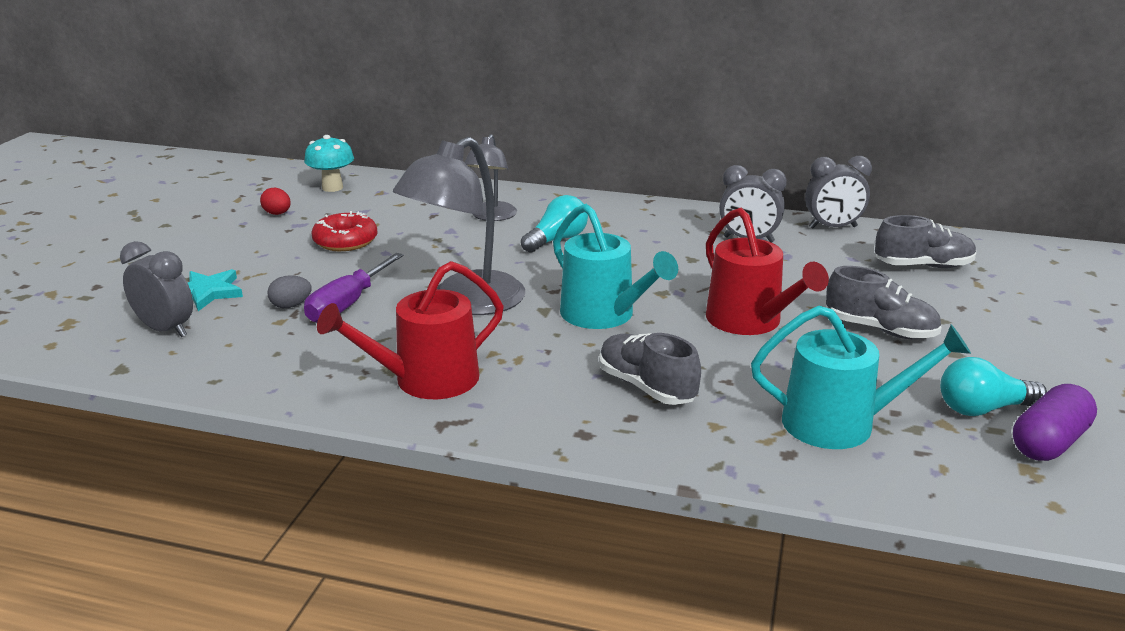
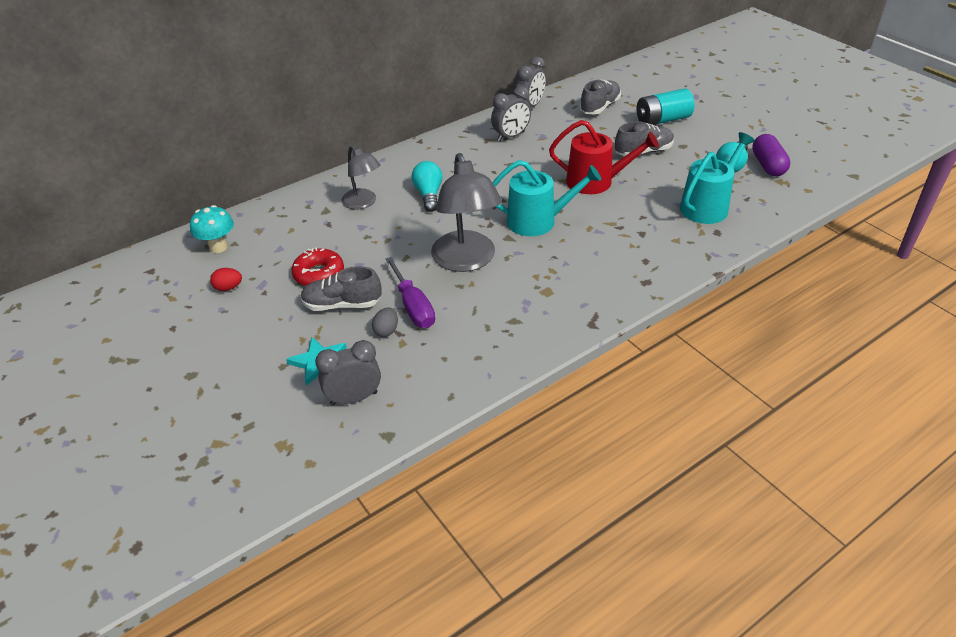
camera: 50 degrees left, 15 degrees up
(426, 380) = (541, 311): red watering can -> none
(646, 387) = (623, 243): grey shoe -> grey shoe (342, 304)
(986, 317) = (662, 120): none -> turquoise battery

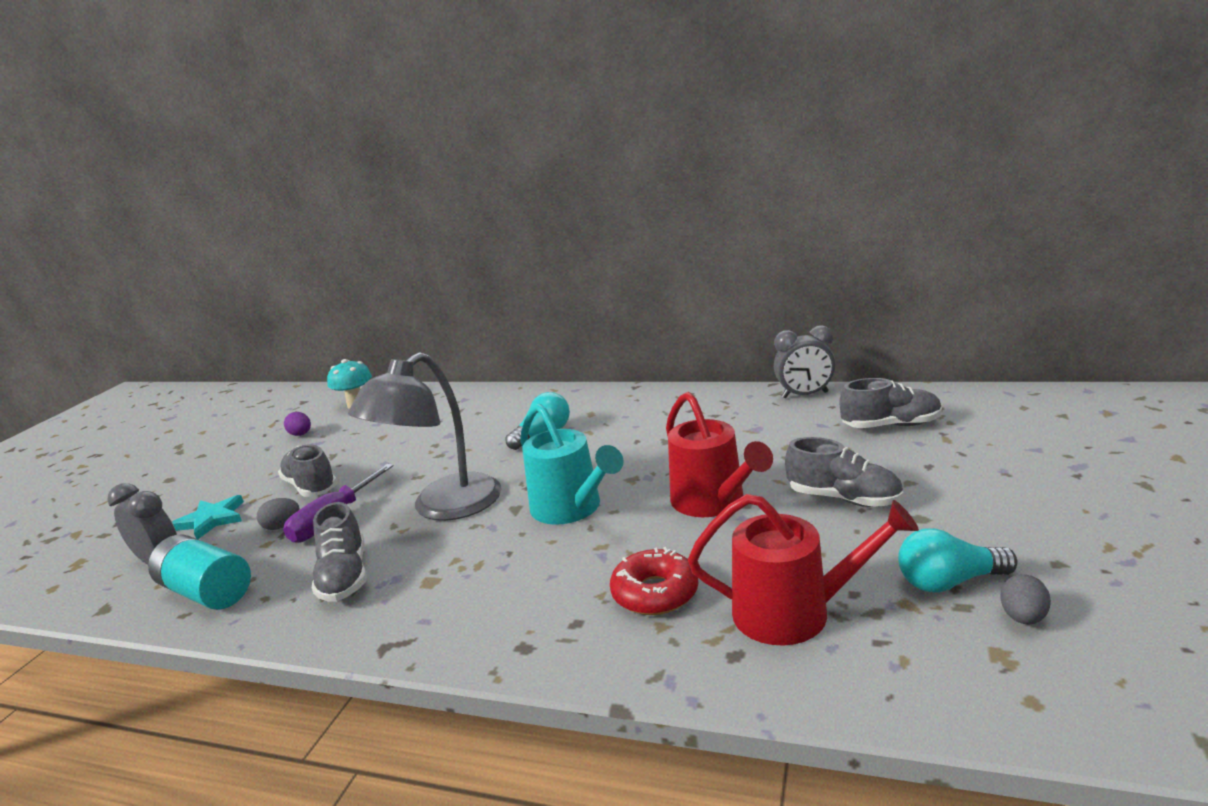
camera: 55 degrees right, 20 degrees down
(228, 288) = (301, 434): red egg -> purple egg
(319, 274) = (352, 455): red donut -> red donut (655, 593)
(363, 203) = (489, 417): grey lamp -> none
(498, 320) = (345, 577): none -> grey shoe
(511, 136) = (723, 416): grey clock -> none
(662, 120) = (954, 474): turquoise battery -> turquoise battery (207, 592)
(707, 206) = (793, 613): turquoise watering can -> red watering can
(768, 165) = (1023, 617): purple capsule -> grey egg

